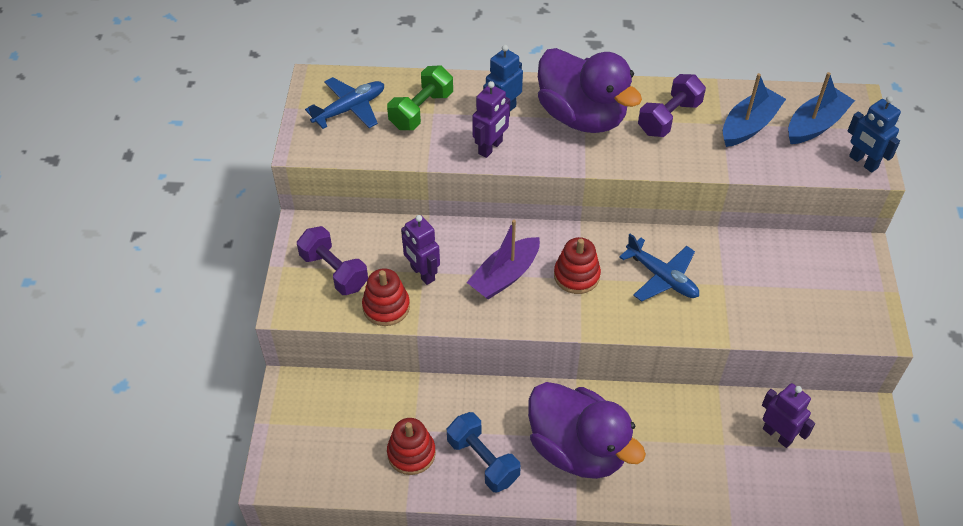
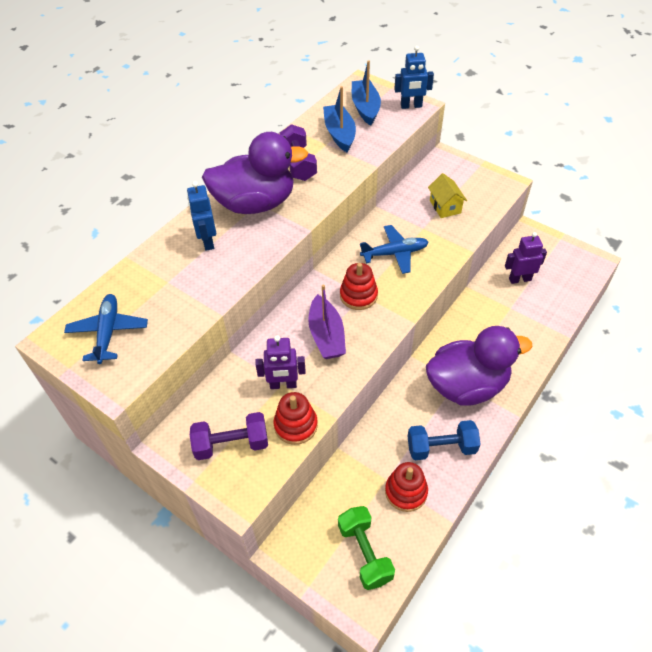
camera: 55 degrees left, 0 degrees up
(421, 110) = (158, 288): green dumbbell -> green dumbbell (365, 553)
(490, 147) = (236, 266): purple robot -> none
(777, 289) = (445, 206): none -> yellow house

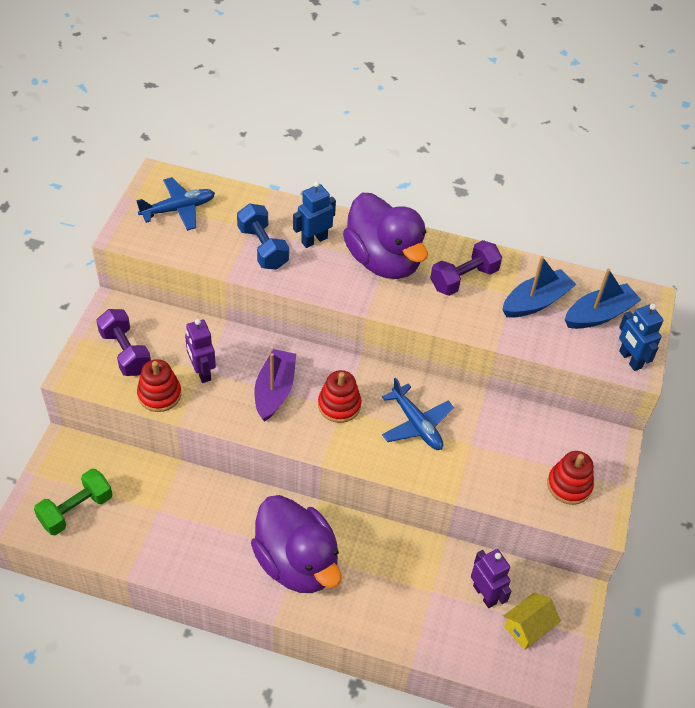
camera: 65 degrees right, 0 degrees up
(326, 335) = (274, 391): purple boat -> purple boat turned 135 degrees clockwise
(406, 492) = (148, 530): red stacking toy -> red stacking toy (569, 485)
(441, 447) = (209, 552): blue dumbbell -> blue dumbbell (263, 248)
(445, 206) = (519, 459): yellow house -> yellow house (527, 628)

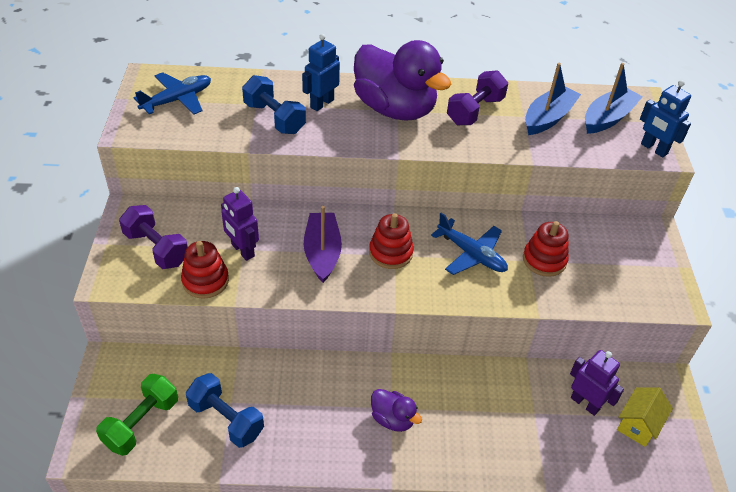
camera: 15 degrees left, 5 degrees down
(149, 525) = (226, 419): none -> blue dumbbell
(297, 563) = (392, 419): purple duck -> purple duck, size x0.45
(569, 485) = (634, 277): red stacking toy -> red stacking toy (544, 260)

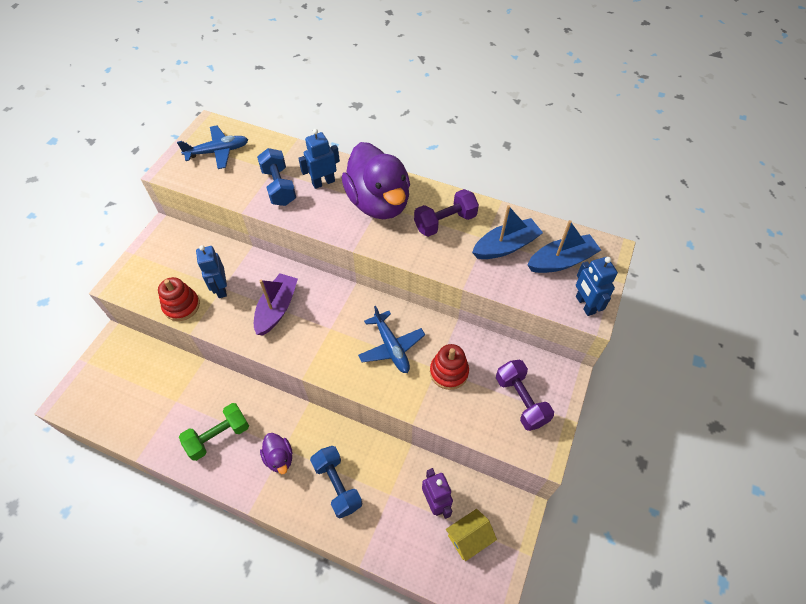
camera: 25 degrees right, 10 degrees up
(141, 423) = (110, 396): green dumbbell -> green dumbbell (218, 436)
(156, 248) = (163, 268): purple dumbbell -> purple dumbbell (521, 400)
(226, 419) = (165, 414): blue dumbbell -> blue dumbbell (337, 485)
(242, 250) = (221, 288): purple robot -> blue robot
(391, 253) = (328, 325): red stacking toy -> none

